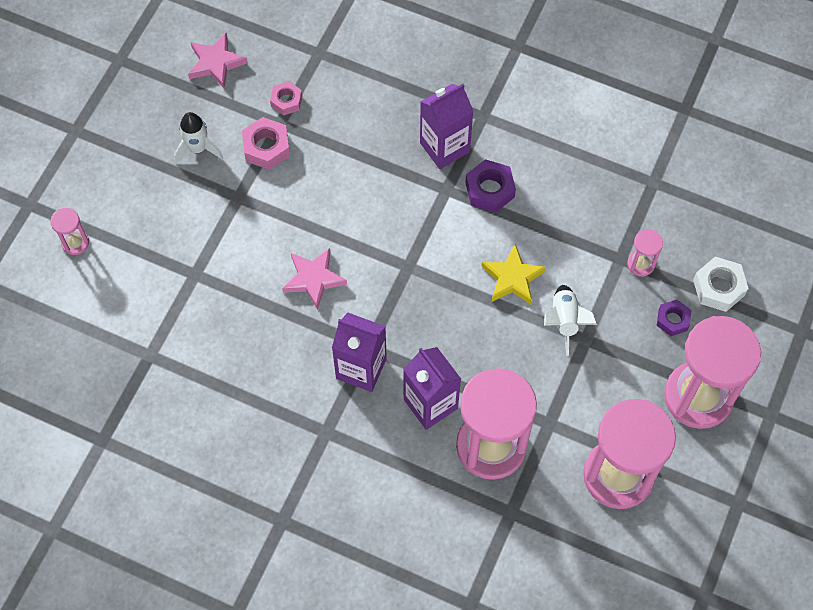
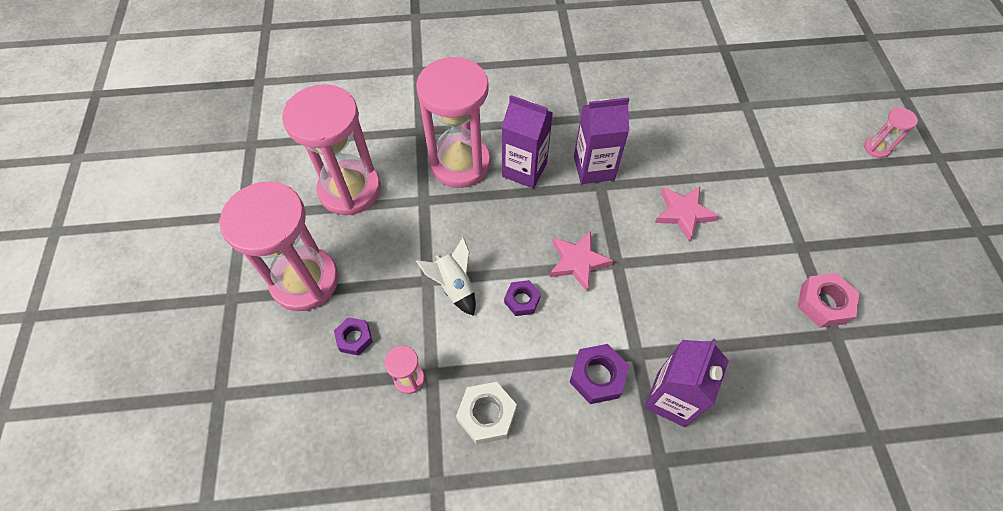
camera: 150 degrees right, 5 degrees down
(198, 148) = (875, 270): white rocket -> none
(216, 63) = (950, 363): pink star -> pink star (578, 262)
(286, 101) = (852, 361): pink nut -> none
(512, 278) = (522, 300): yellow star -> purple nut
(718, 287) = (320, 395): white nut -> white nut (486, 415)

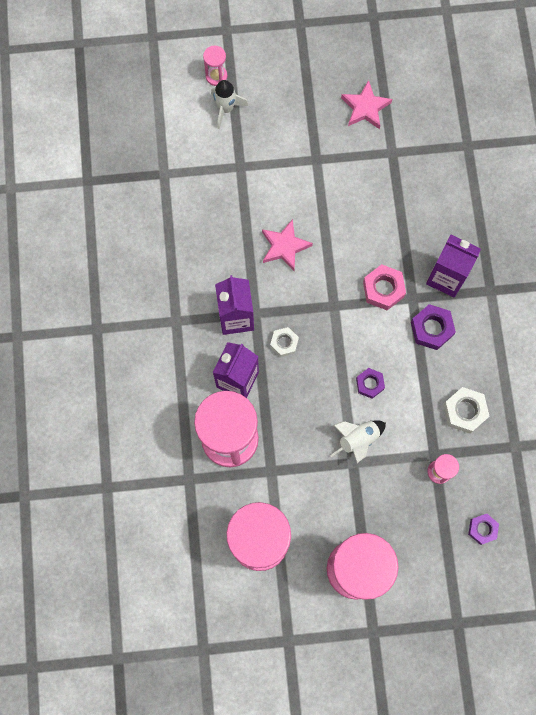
camera: 90 degrees left, 15 degrees up
(354, 338) = (407, 519): purple nut -> purple nut (482, 529)
(567, 212) = (284, 343): none -> white nut
(578, 262) = (333, 337): pink star -> pink star (365, 108)
(823, 304) = (367, 155): pink nut -> pink nut (383, 289)
(839, 157) = (226, 109): none -> white rocket

